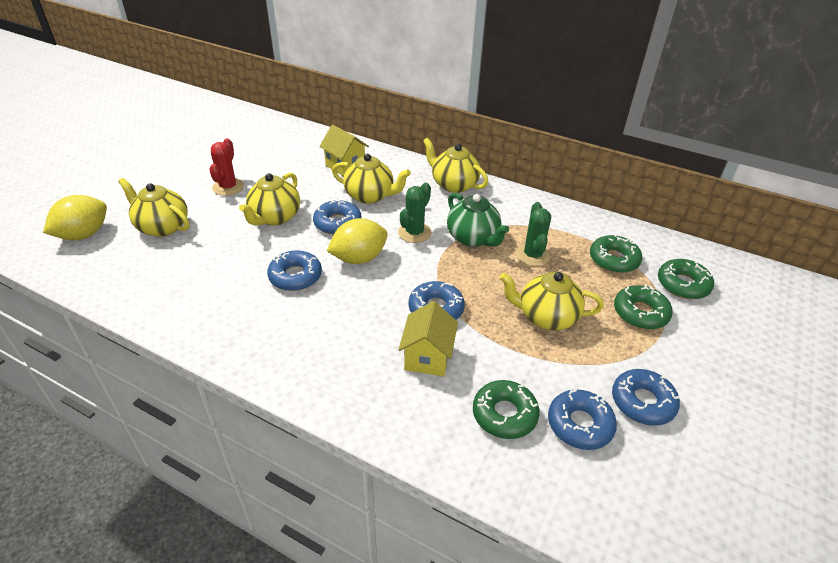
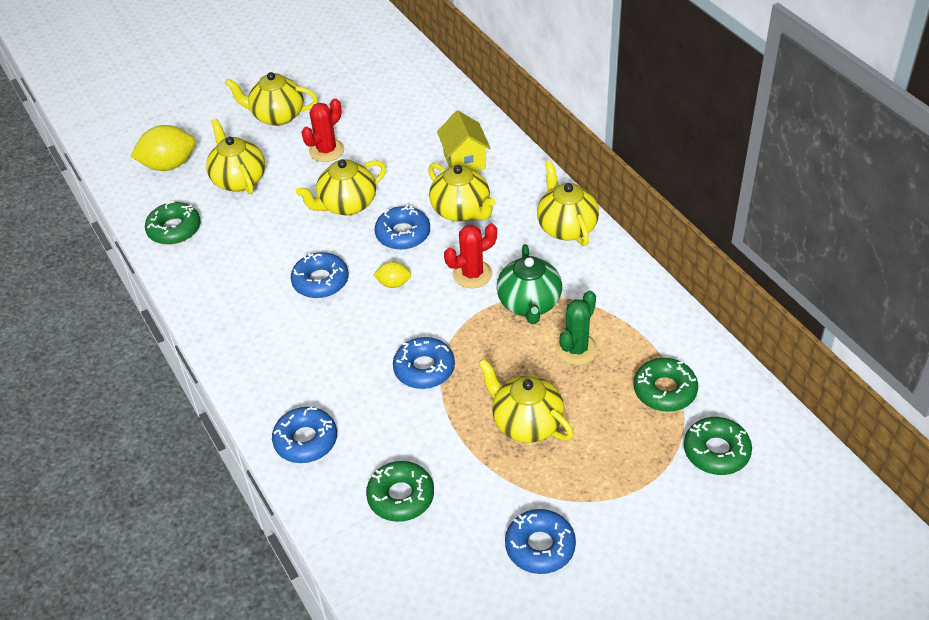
camera: 35 degrees right, 5 degrees up
(166, 175) = (277, 116): none -> yellow teapot
(359, 258) = (393, 283): yellow lemon -> yellow lemon, size x0.53
(414, 233) = (472, 274): green cactus -> red cactus
(427, 357) = (377, 414): yellow house -> none
(579, 424) = (460, 537): blue donut -> blue donut (306, 440)
(640, 313) = (632, 461): green donut -> green donut (174, 229)

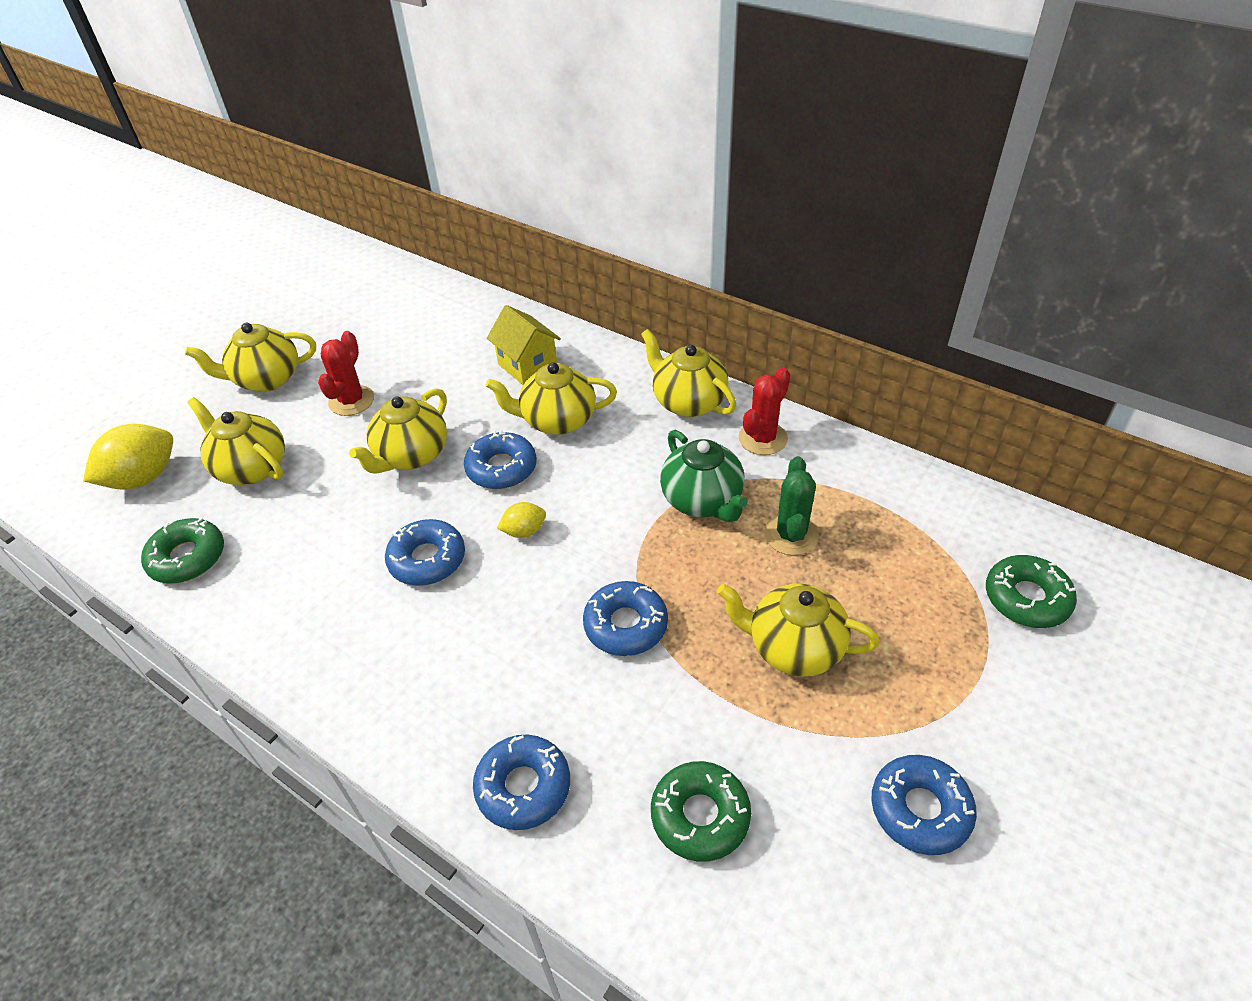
camera: 25 degrees left, 0 degrees up
(461, 211) = (557, 420): yellow teapot -> yellow teapot turned 150 degrees clockwise
(472, 274) = (614, 488): red cactus -> red cactus (762, 438)
(665, 390) = (920, 547): green donut -> none

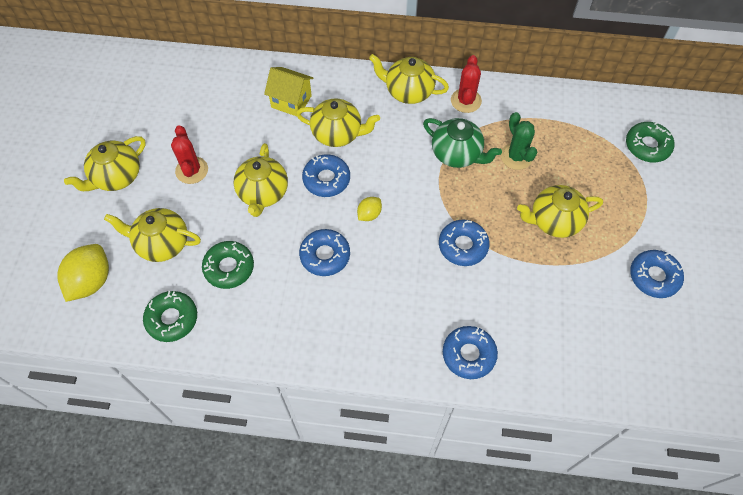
camera: 30 degrees left, 15 degrees up
(557, 420) = (338, 134): yellow teapot -> yellow teapot turned 135 degrees counterclockwise
(700, 816) = (561, 327): green donut -> green donut (229, 267)

